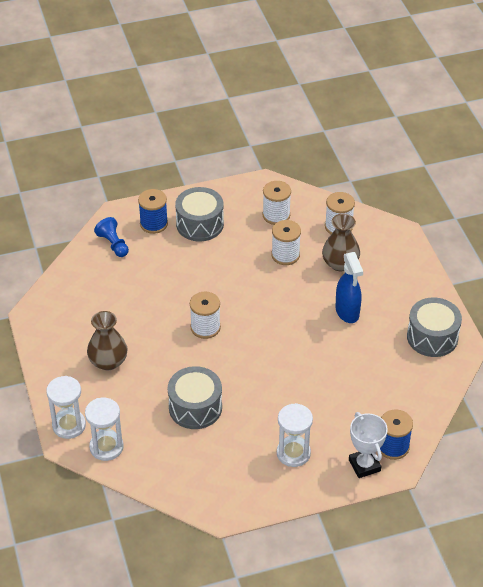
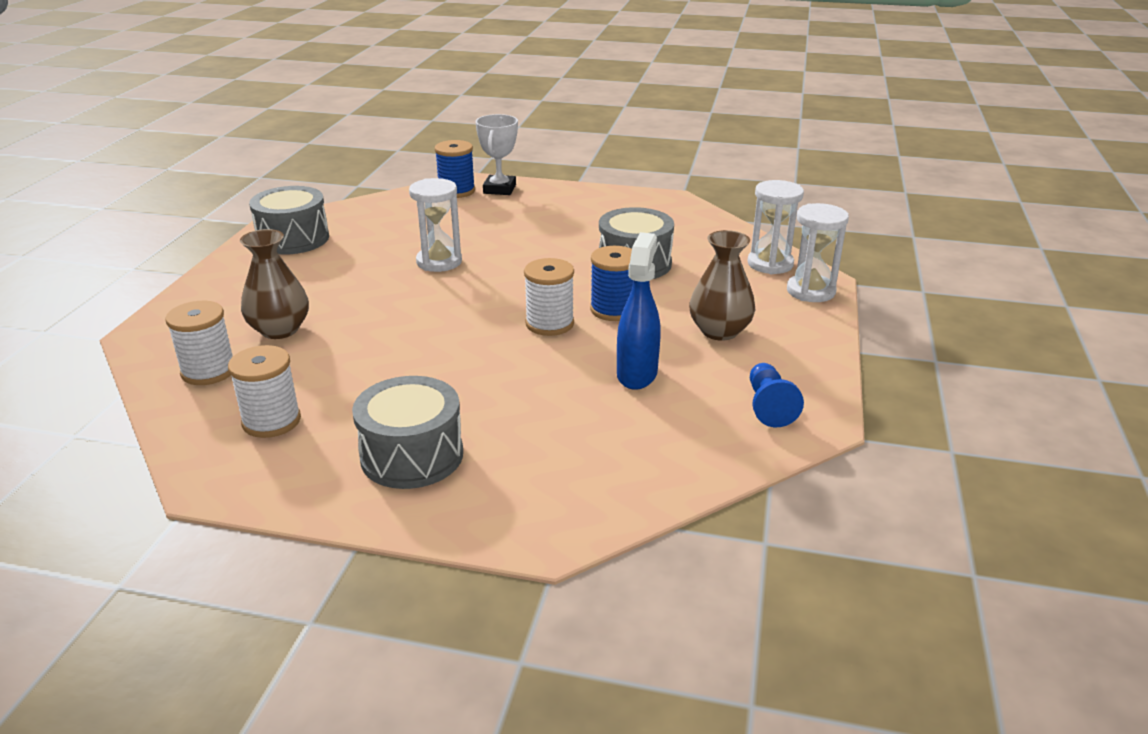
camera: 150 degrees left, 15 degrees down
(113, 244) = (600, 480): blue pawn -> blue pawn (768, 406)
(154, 224) = (493, 488): blue spool -> blue spool (613, 310)
(285, 255) = (336, 364): white spool -> none
(293, 453) = (559, 211): white hourglass -> white hourglass (439, 262)
(347, 312) = (350, 283): blue spray bottle -> blue spray bottle (637, 374)

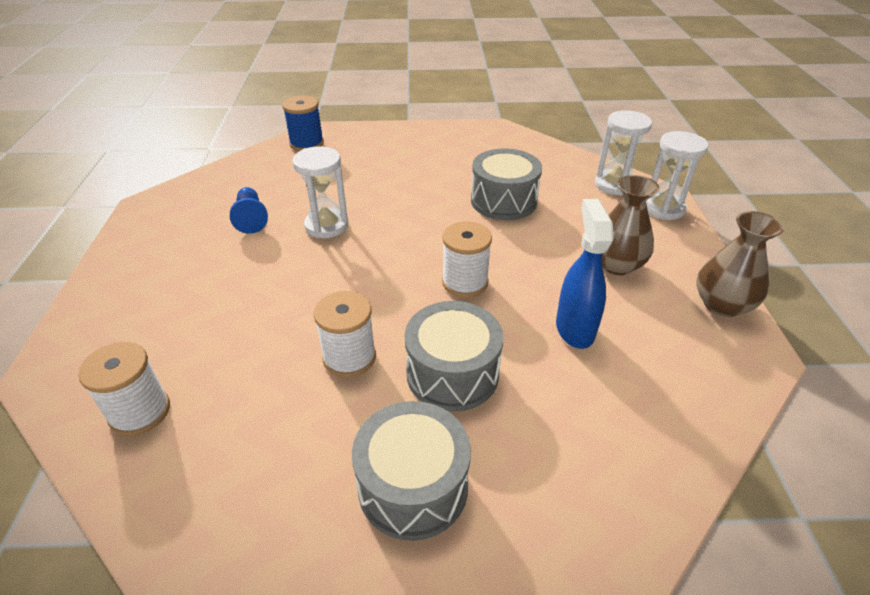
camera: 15 degrees left, 10 degrees up
(271, 421) = (239, 471): white spool -> white spool (349, 357)
(280, 330) = (199, 338): brown vase -> brown vase (722, 304)
(293, 239) = (170, 220): grey drum -> grey drum (452, 373)
(499, 189) = (345, 137): white trophy -> none
(613, 310) = (513, 256): blue spool -> none
(768, 406) = (708, 345): blue pawn -> blue pawn (251, 218)

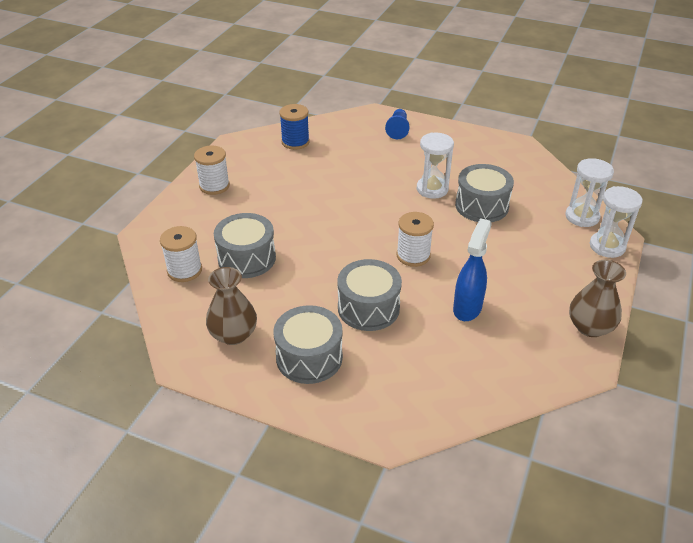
camera: 25 degrees right, 0 degrees up
(236, 359) = (247, 258): none -> grey drum
(251, 218) = (296, 171): blue pawn -> blue pawn (398, 130)
(306, 144) = (362, 122): blue spool -> blue spool (295, 142)
(326, 226) = (343, 189): white hourglass -> white hourglass (432, 189)
(349, 357) = (312, 278): white spool -> white spool (214, 186)
(616, 264) = (532, 276): brown vase -> brown vase (233, 334)

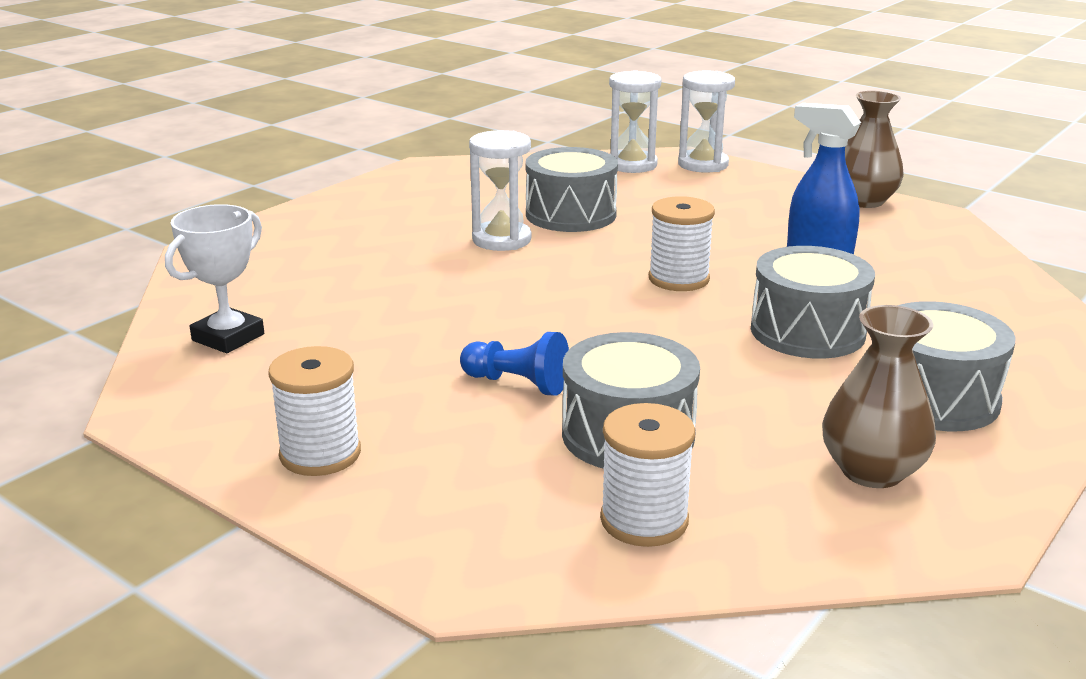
camera: 75 degrees left, 15 degrees down
(295, 142) = (228, 337): blue spool -> white trophy
(398, 130) = (290, 239): blue pawn -> blue pawn (517, 383)

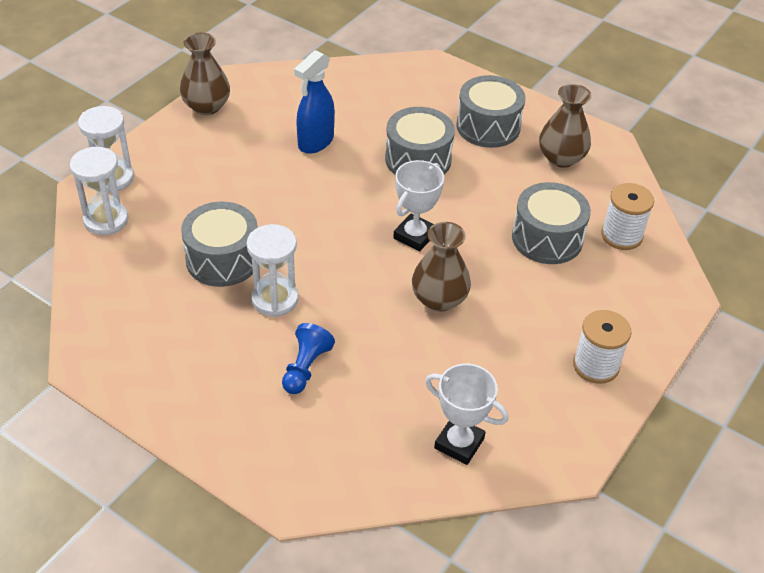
camera: 95 degrees left, 20 degrees up
(489, 335) = (439, 299): none -> brown vase
(517, 383) = (500, 283): blue pawn -> blue pawn (305, 368)
(622, 323) = (415, 236): none -> white trophy
(678, 279) = (346, 207): white spool -> none

